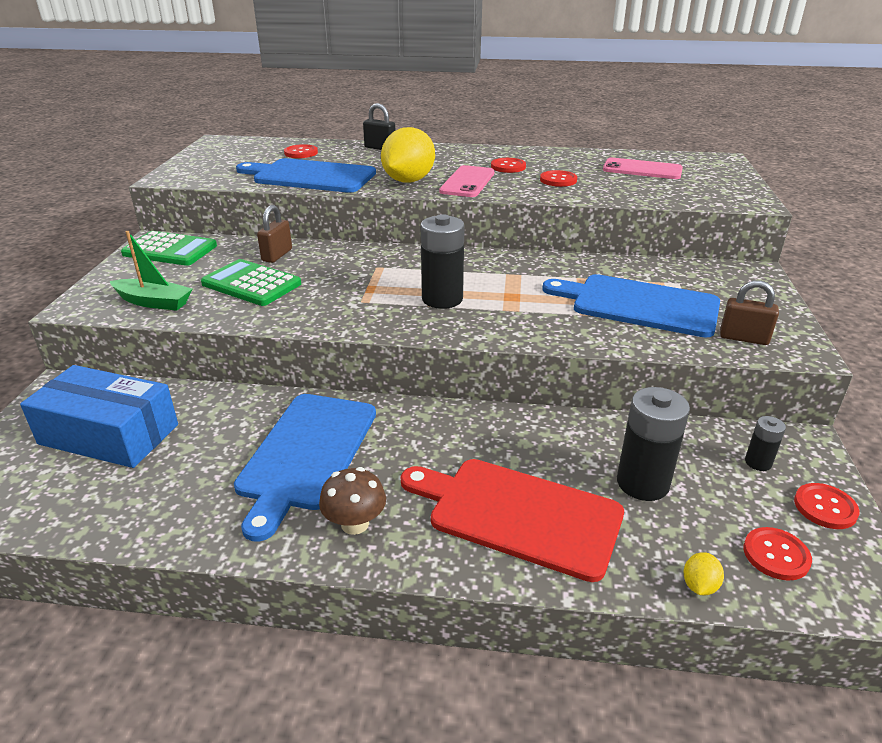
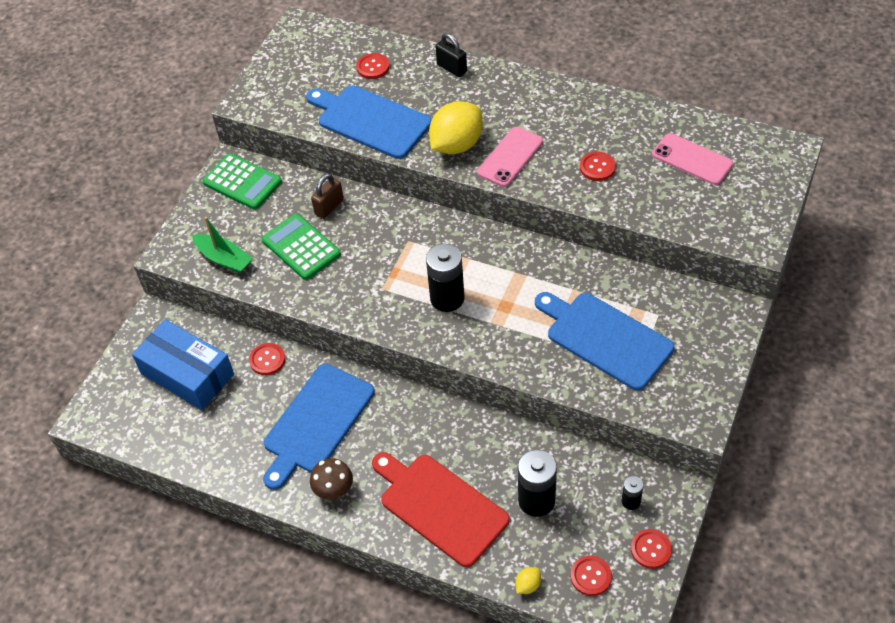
camera: 20 degrees right, 20 degrees up
(508, 167) = (562, 131): red button -> red button (267, 360)
(743, 338) = (665, 397): brown padlock -> none

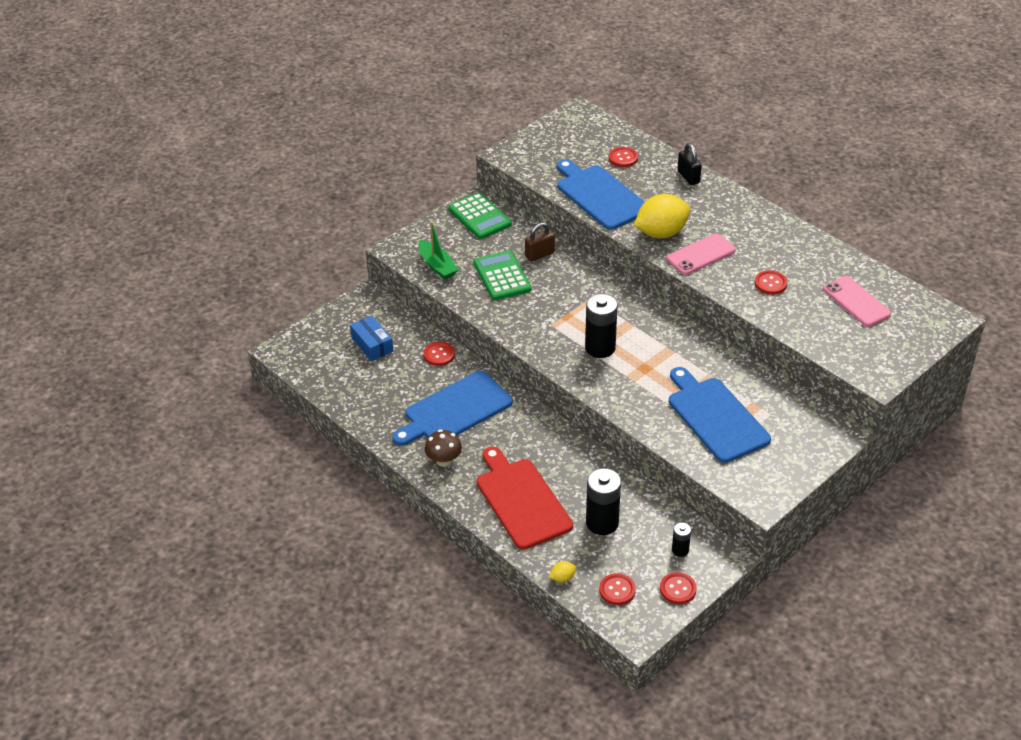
camera: 20 degrees right, 10 degrees down
(187, 374) = (372, 344): blue box -> blue box, size x0.59

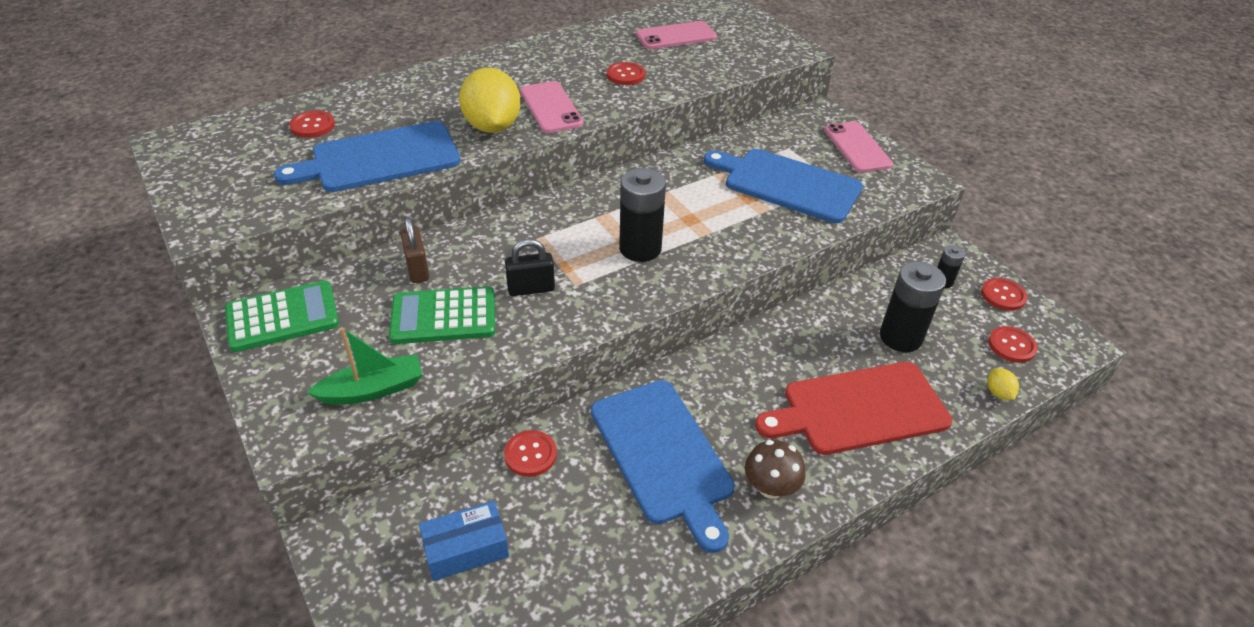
camera: 80 degrees left, 0 degrees up
(688, 177) = (394, 87): black padlock -> black padlock (531, 289)
(715, 417) = (787, 184): blue cutting board -> blue cutting board turned 45 degrees clockwise
(794, 458) = (857, 147): none -> pink phone

